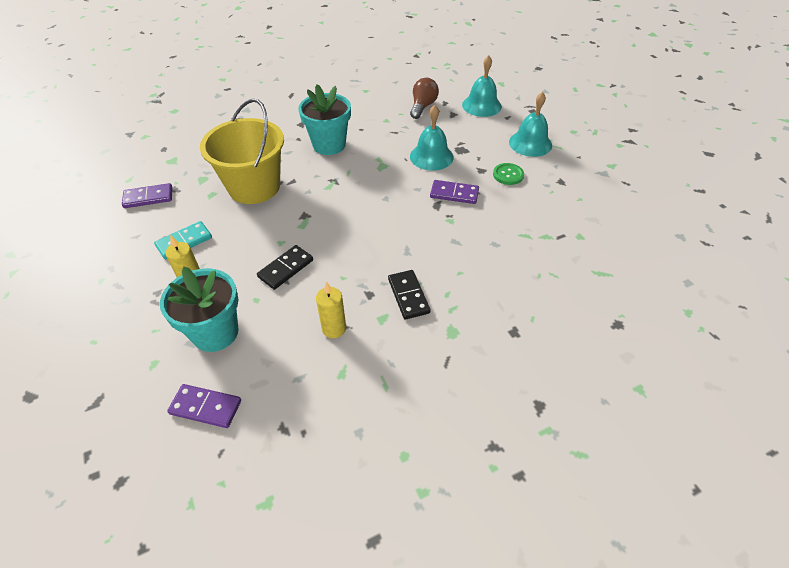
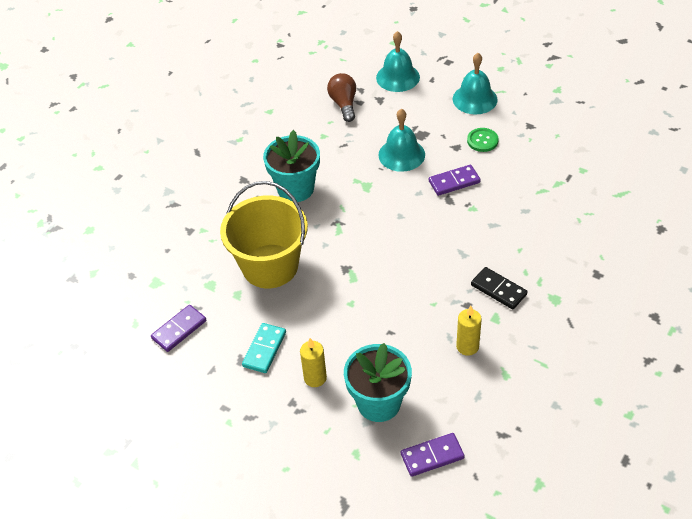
camera: 30 degrees left, 0 degrees up
(286, 269) = (380, 322): black domino -> none

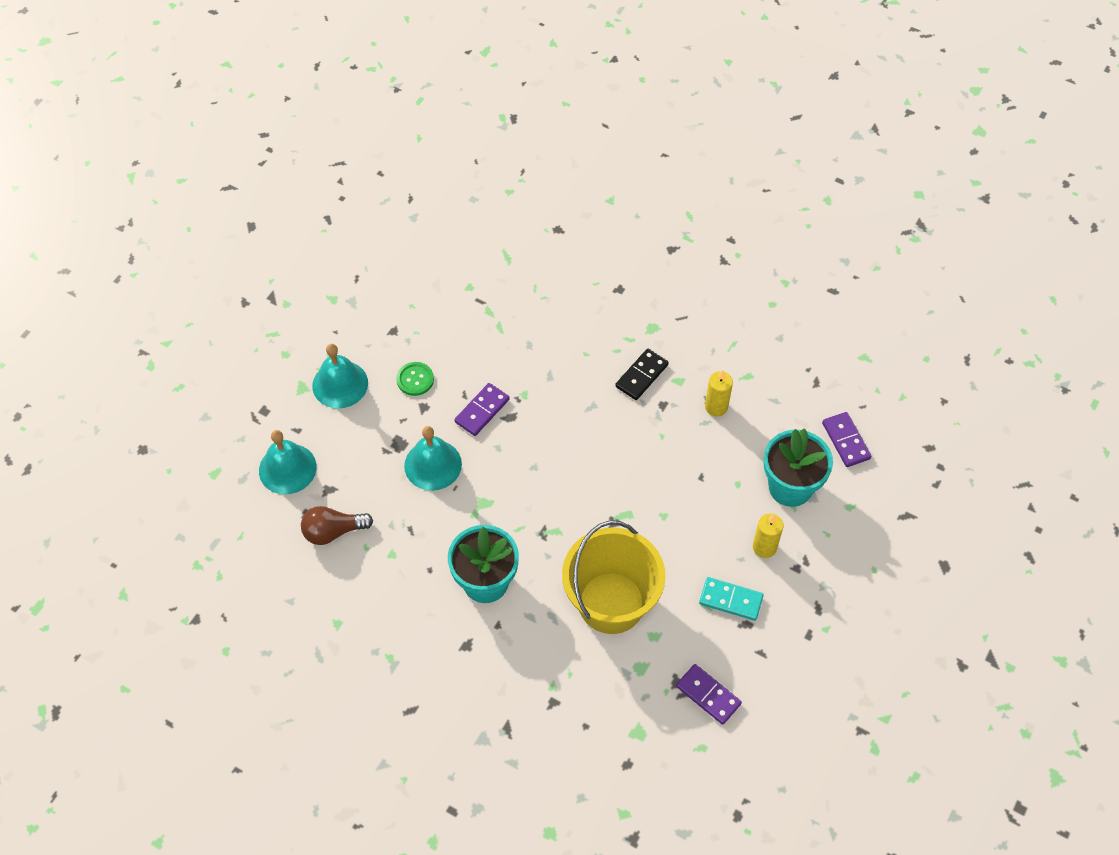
camera: 95 degrees left, 10 degrees up
(454, 182) = (482, 411): purple domino -> purple domino turned 60 degrees clockwise

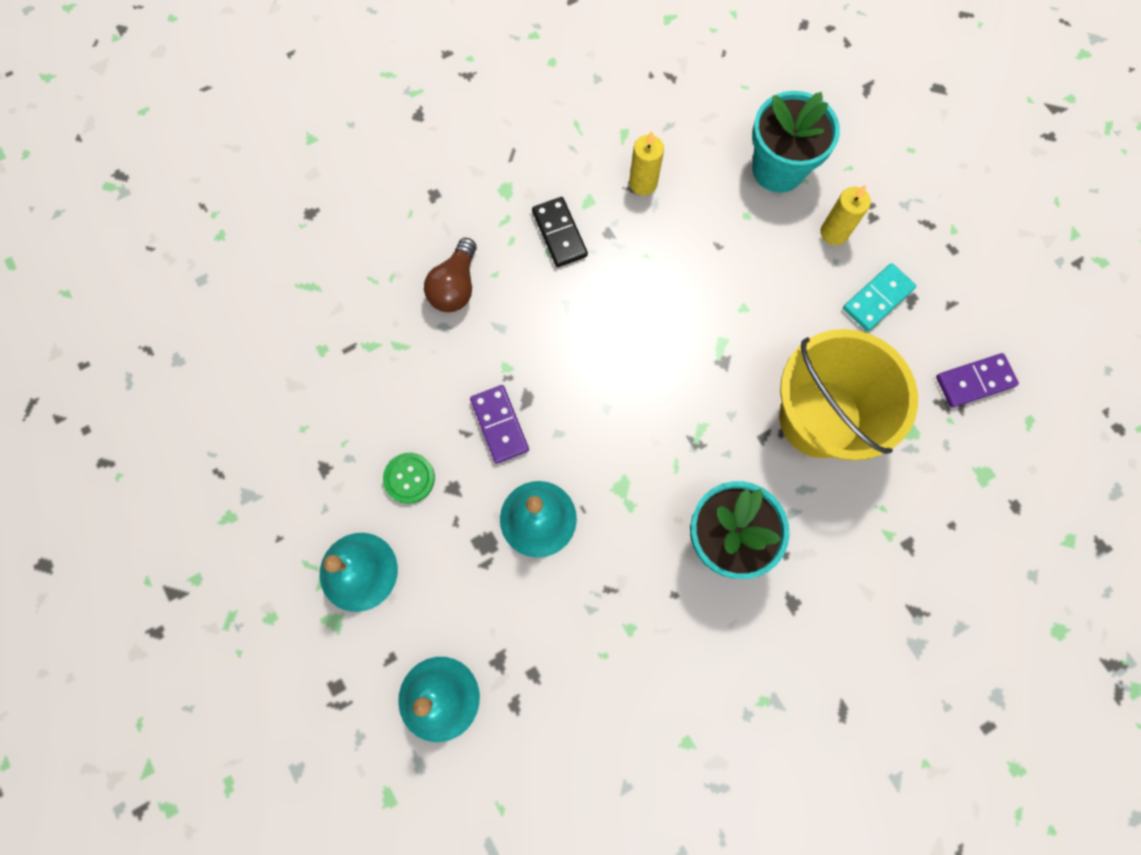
camera: 60 degrees left, 15 degrees up
(333, 531) = (560, 685): brown light bulb -> brown light bulb (455, 286)
(845, 441) = (754, 90): purple domino -> none

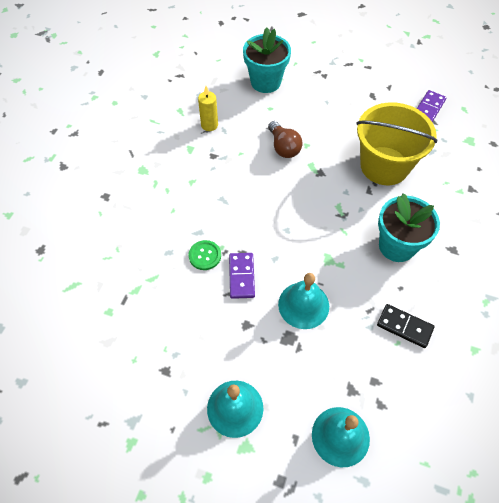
camera: 40 degrees left, 15 degrees down
(409, 478) = (218, 338): green button -> green button (205, 255)
(455, 286) = (157, 230): brown light bulb -> brown light bulb (283, 147)
(500, 425) = (242, 276): purple domino -> purple domino turned 60 degrees clockwise
(559, 233) = (189, 171): black domino -> black domino (404, 326)
(834, 233) = (314, 91): yellow candle -> none
(877, 298) = (358, 104): turquoise domino -> none

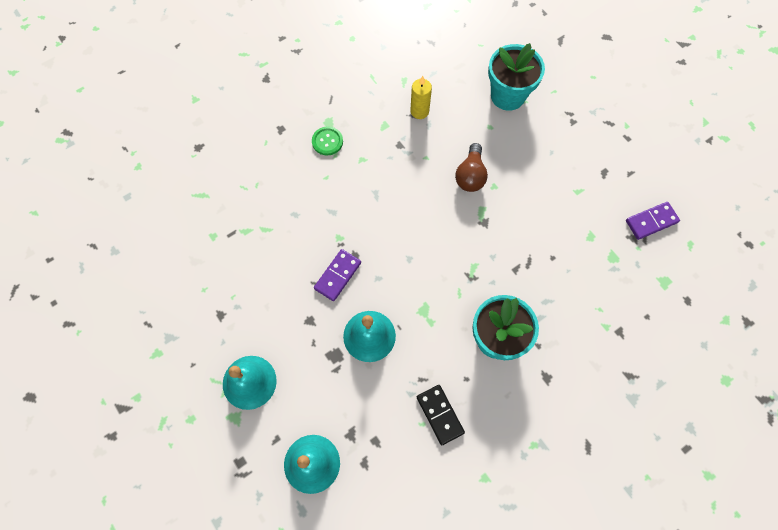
camera: 35 degrees right, 10 degrees up
(205, 255) = (321, 237): green button -> green button (327, 141)
(384, 166) = (552, 254): yellow bucket -> none

